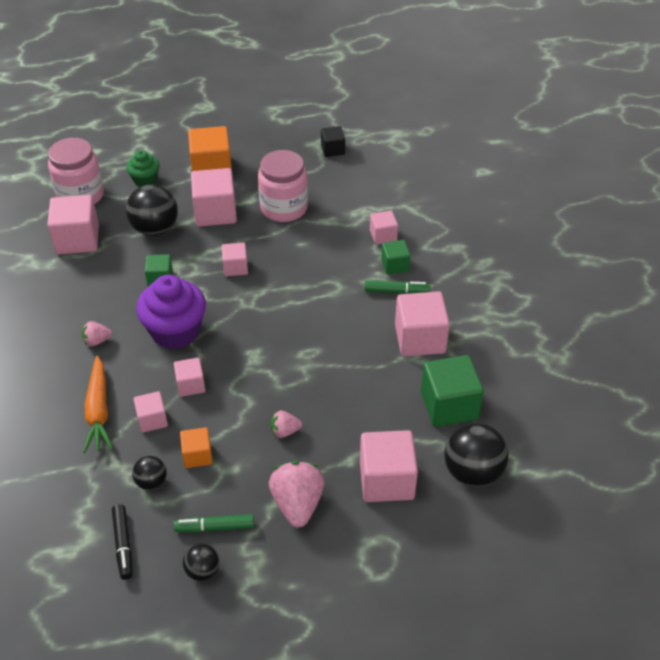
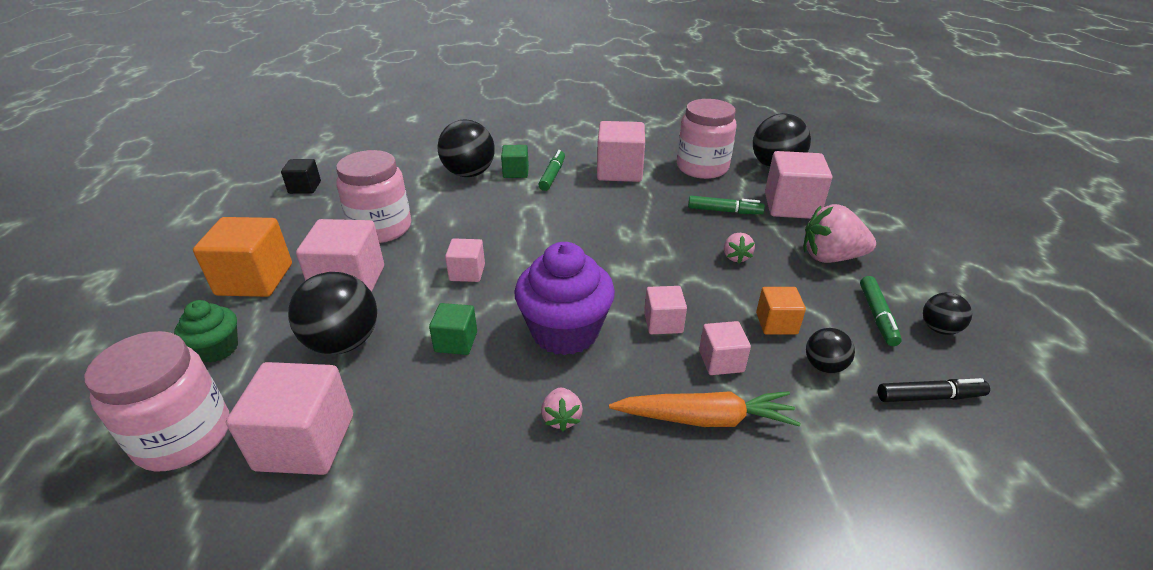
camera: 80 degrees left, 10 degrees down
(362, 424) = (724, 211): none -> green marker
(383, 236) = (469, 173): pink cube -> black ball
(449, 405) = (702, 168): green cube -> pink jar

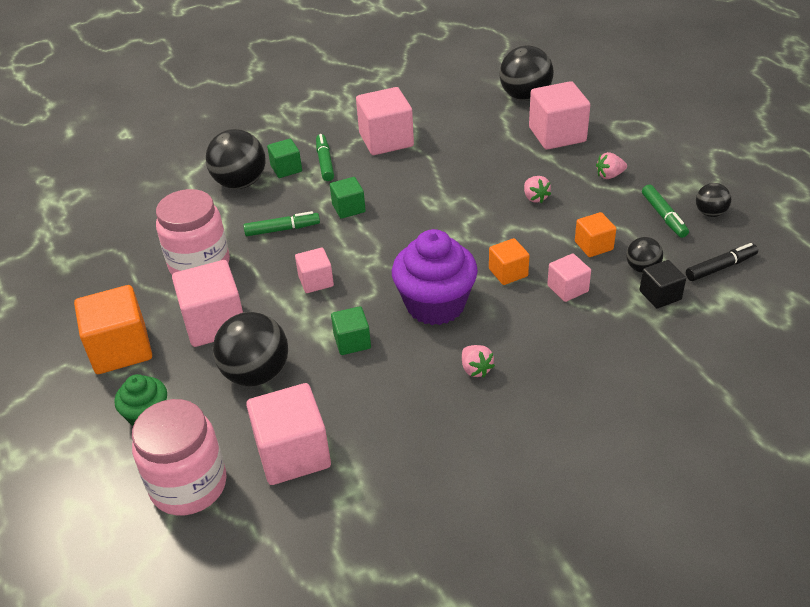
camera: 20 degrees left, 5 degrees up
(305, 187) = (79, 246): black cube -> black cube (660, 295)
(545, 217) = (348, 208): none -> green cube
(663, 323) = (508, 272): pink cube -> orange cube
(702, 168) = (460, 115): pink jar -> none
(705, 419) = (578, 334): orange carrot -> none
(724, 211) = (503, 156): green marker -> green marker (282, 229)
(830, 257) = (609, 175): pink strawberry -> pink strawberry, size x0.52

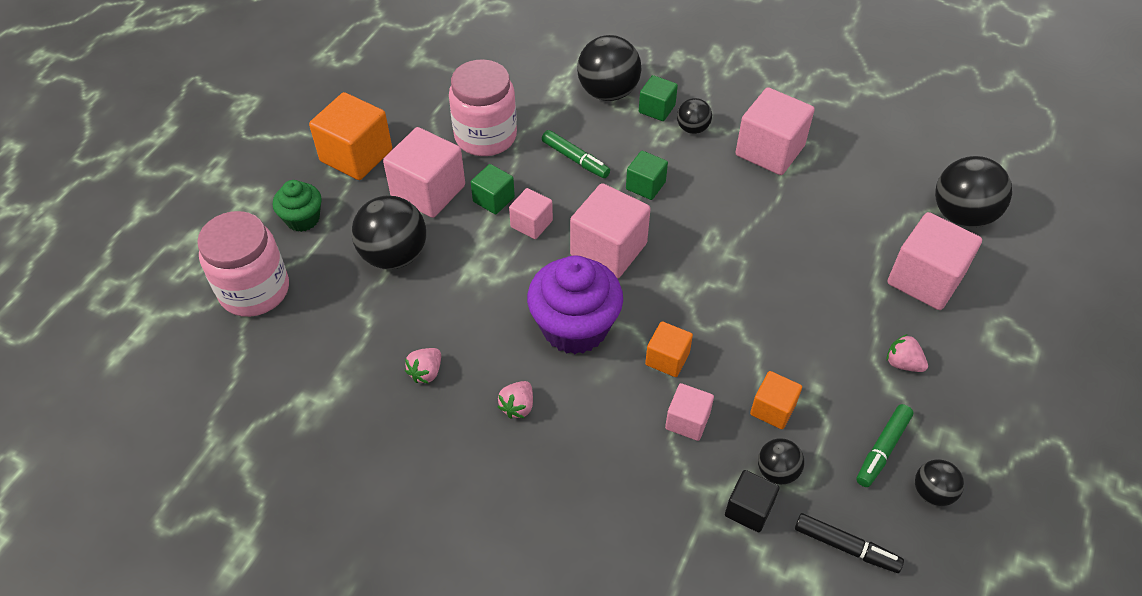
camera: 50 degrees right, 10 degrees up
(293, 453) = (329, 335): pink cube -> pink cube (608, 249)
(325, 162) = (692, 128): green marker -> black ball
(352, 341) = (480, 295): green cube -> green cube (493, 199)
(535, 198) = (800, 318): pink strawberry -> pink strawberry (426, 372)

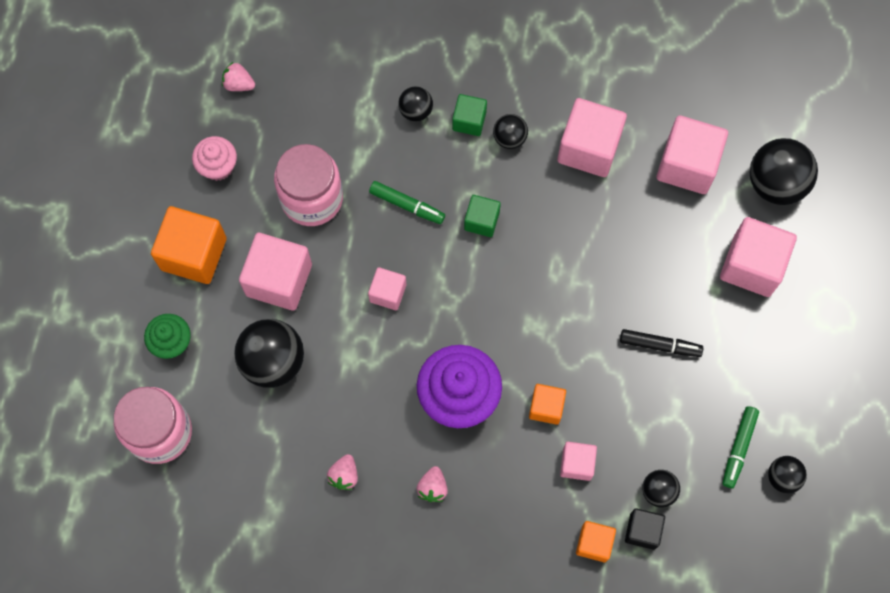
camera: 15 degrees left, 20 degrees up
(408, 97) = (218, 166): none -> pink cupcake
(493, 199) = (344, 273): green cube -> none
(608, 92) = (416, 111): black ball -> black ball, size x0.54
(608, 249) = (466, 304): pink cube -> pink cube (687, 165)
(773, 409) = (644, 434): orange cube -> orange cube (594, 543)
(846, 547) = (723, 543): black marker -> black marker (660, 345)
(902, 363) = (744, 360): pink strawberry -> pink strawberry (238, 84)

